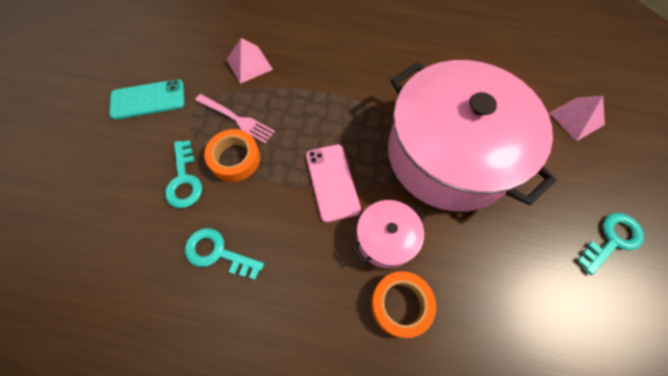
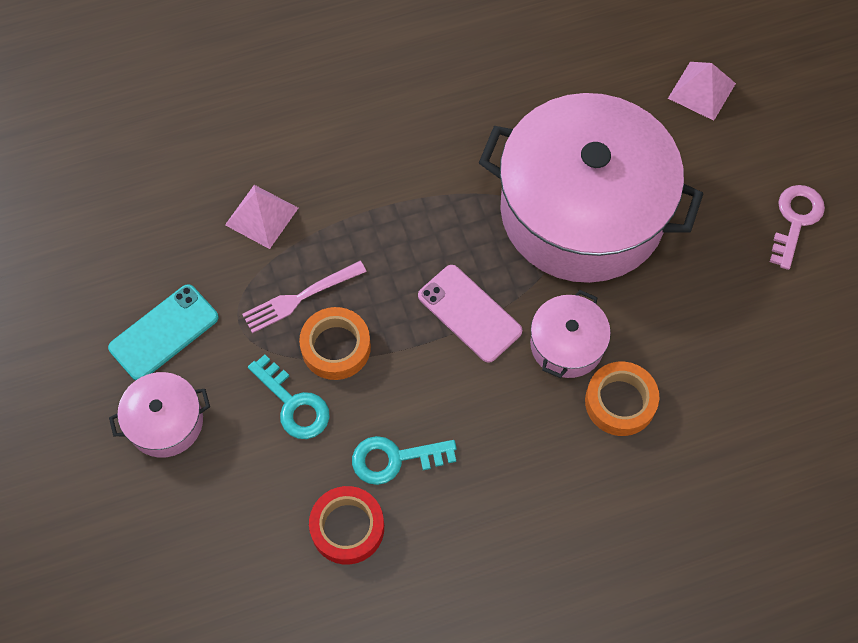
camera: 30 degrees left, 0 degrees up
(106, 150) = (165, 422): none -> pink pot
(153, 283) = (347, 528): none -> red tape
(236, 119) = (300, 297): pink fork -> pink fork turned 150 degrees clockwise
(612, 240) = (795, 220): turquoise key -> pink key

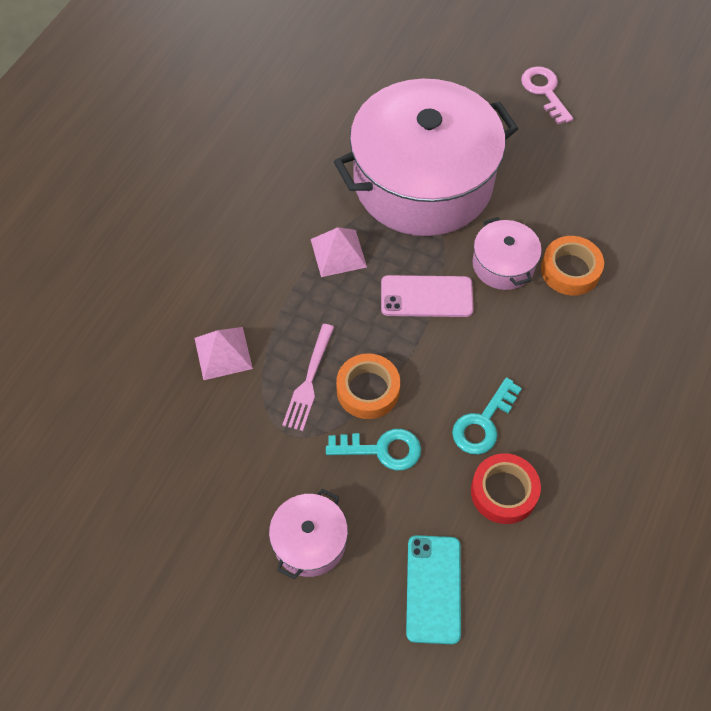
camera: 45 degrees left, 5 degrees down
(164, 332) = (240, 486): turquoise phone -> turquoise phone (433, 589)
(701, 90) = (412, 61): pink pyramid -> pink pyramid (338, 253)

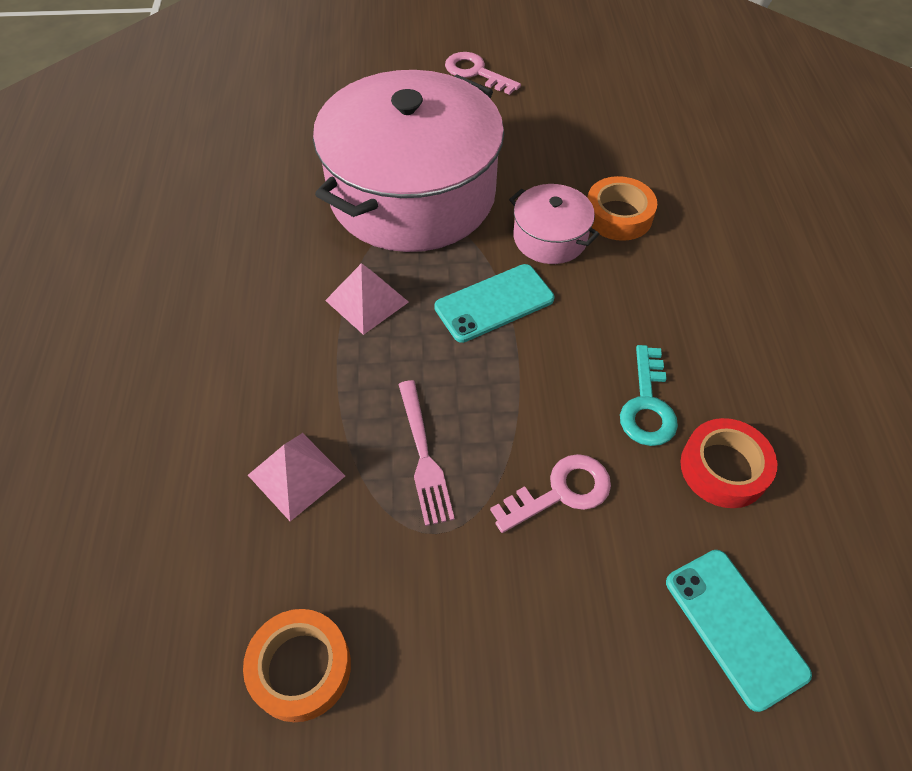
camera: 30 degrees left, 5 degrees down
(309, 541) = (553, 655): pink pot -> none
(368, 390) = (499, 432): orange tape -> orange tape (300, 668)
(382, 449) = (561, 492): turquoise key -> pink key
(426, 297) = (494, 303): pink phone -> turquoise phone

